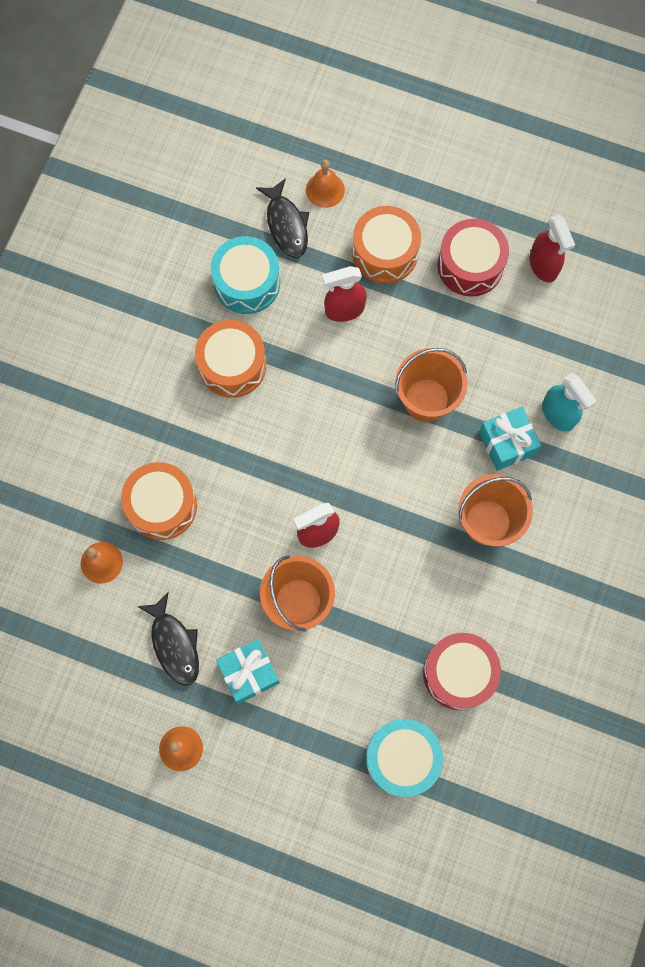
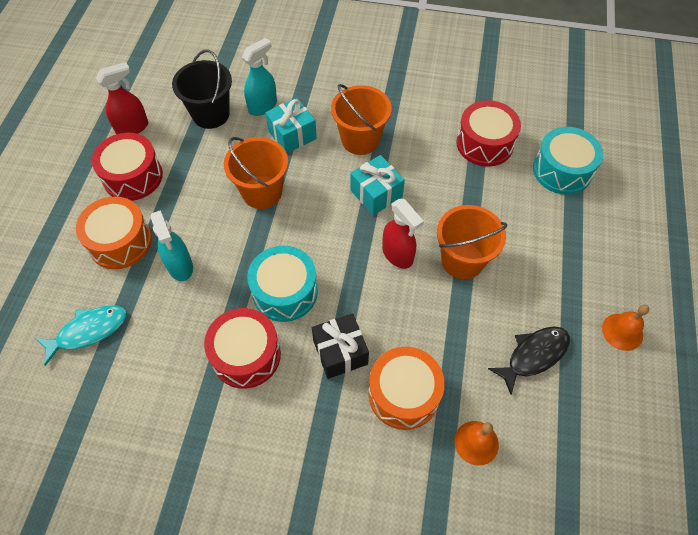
camera: 100 degrees left, 15 degrees down
(217, 453) = (340, 352): none -> black gift
(232, 365) = (246, 355): orange drum -> red drum
(247, 283) = (154, 357): turquoise drum -> turquoise drum (285, 292)
(249, 673) = (536, 288): turquoise gift -> turquoise gift (376, 193)
(286, 225) = (88, 331): black fish -> turquoise fish
(325, 190) = (50, 302): orange bell -> none
(344, 310) = (180, 266): red spray bottle -> turquoise spray bottle
(553, 353) = (211, 114): none -> black bucket

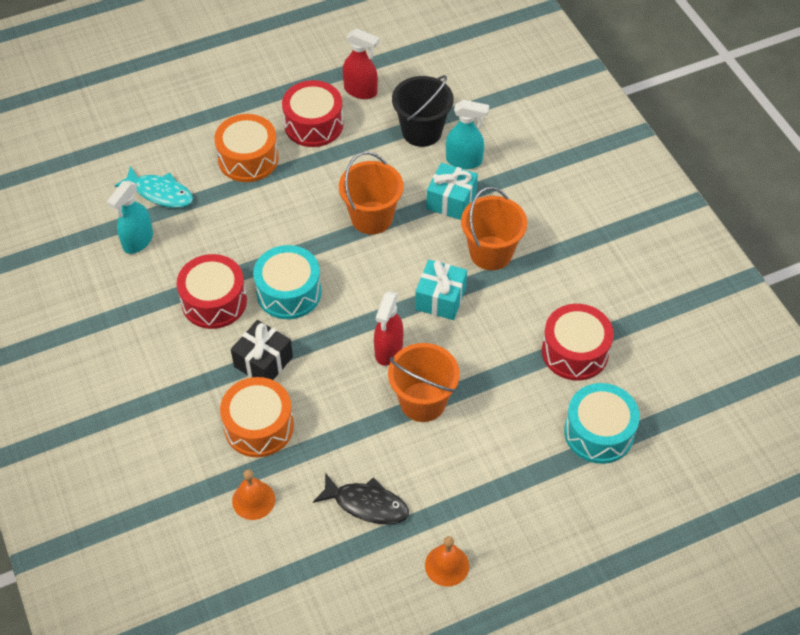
camera: 55 degrees right, 5 degrees down
(180, 266) = (257, 210): turquoise spray bottle -> turquoise spray bottle (138, 241)

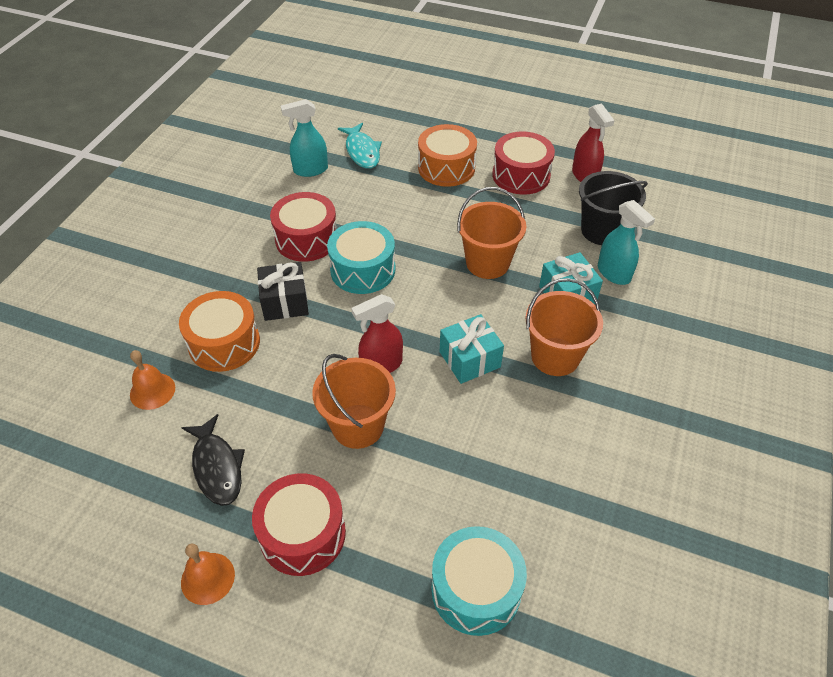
camera: 45 degrees right, 5 degrees down
(575, 352) = (537, 496): red drum -> red drum (302, 534)

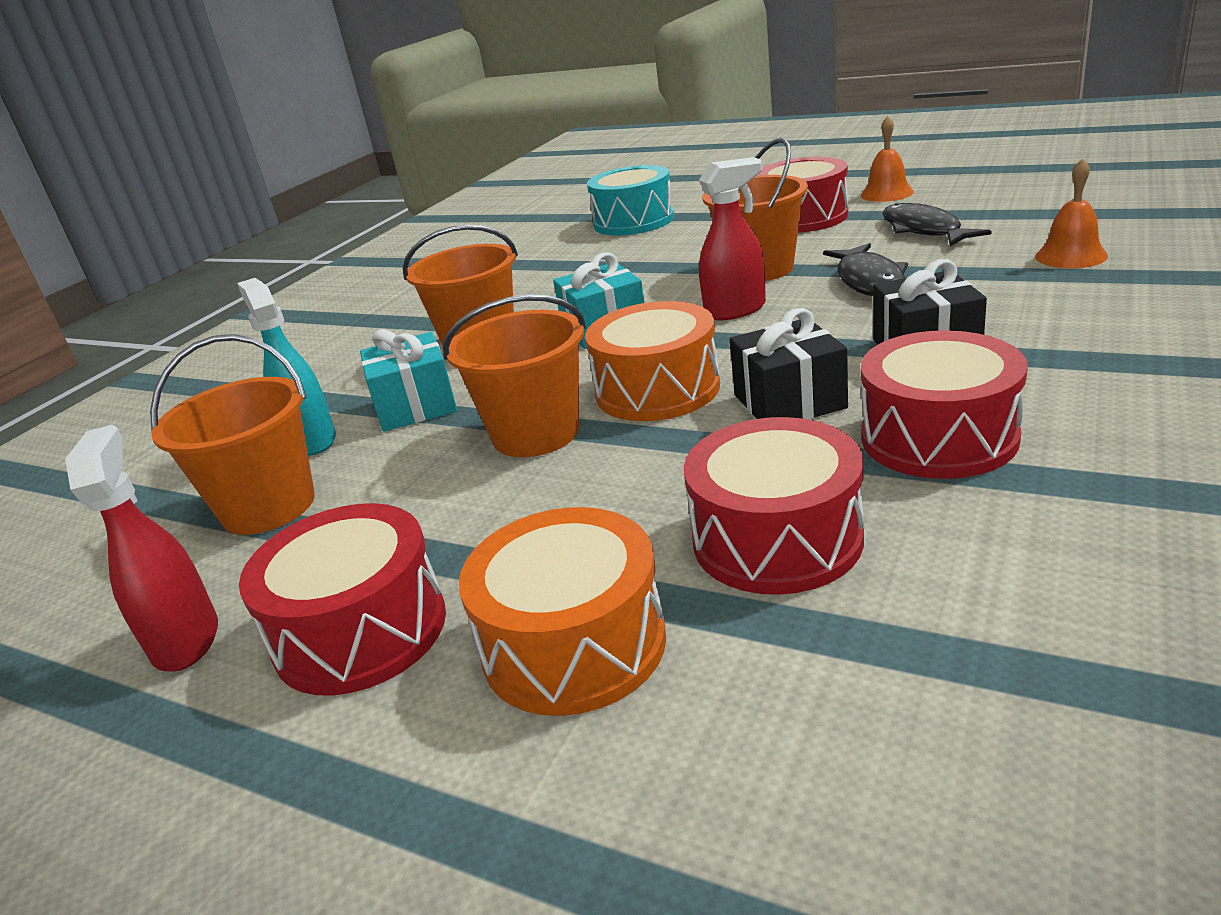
camera: 170 degrees left, 20 degrees down
(224, 343) = (1001, 300): orange drum -> orange drum (657, 390)
(287, 387) = (868, 280): none -> black fish
(310, 170) = (1035, 611): turquoise spray bottle -> none
(362, 151) = (874, 696): turquoise fish -> none
(363, 270) = (789, 401): turquoise drum -> black gift
(380, 198) = (777, 539): none -> red drum
(602, 231) = (268, 507): black bucket -> orange bucket

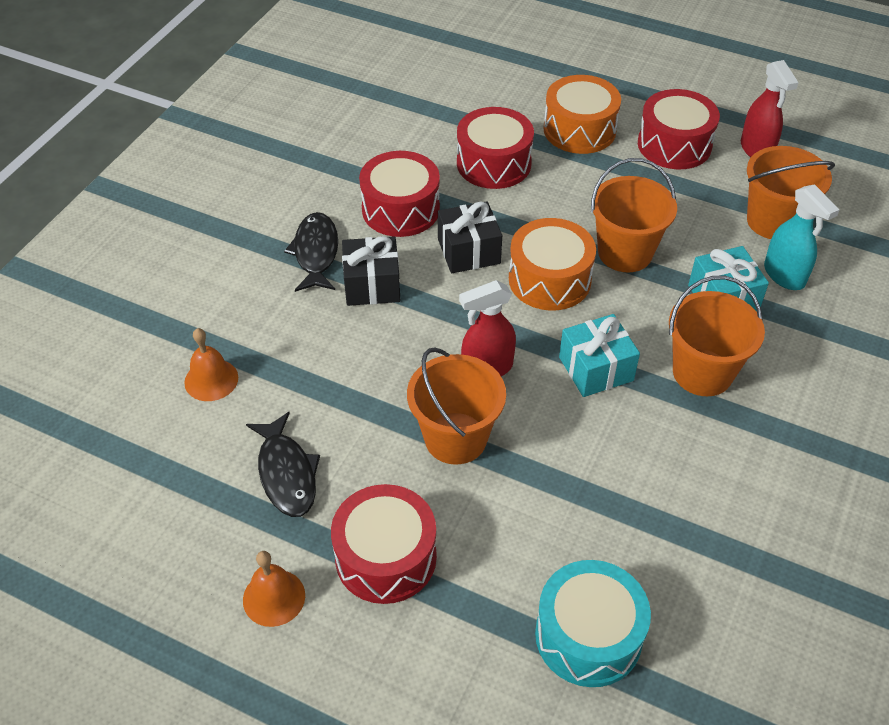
camera: 175 degrees right, 20 degrees up
(868, 280) = (372, 387): black fish -> black fish (316, 253)

